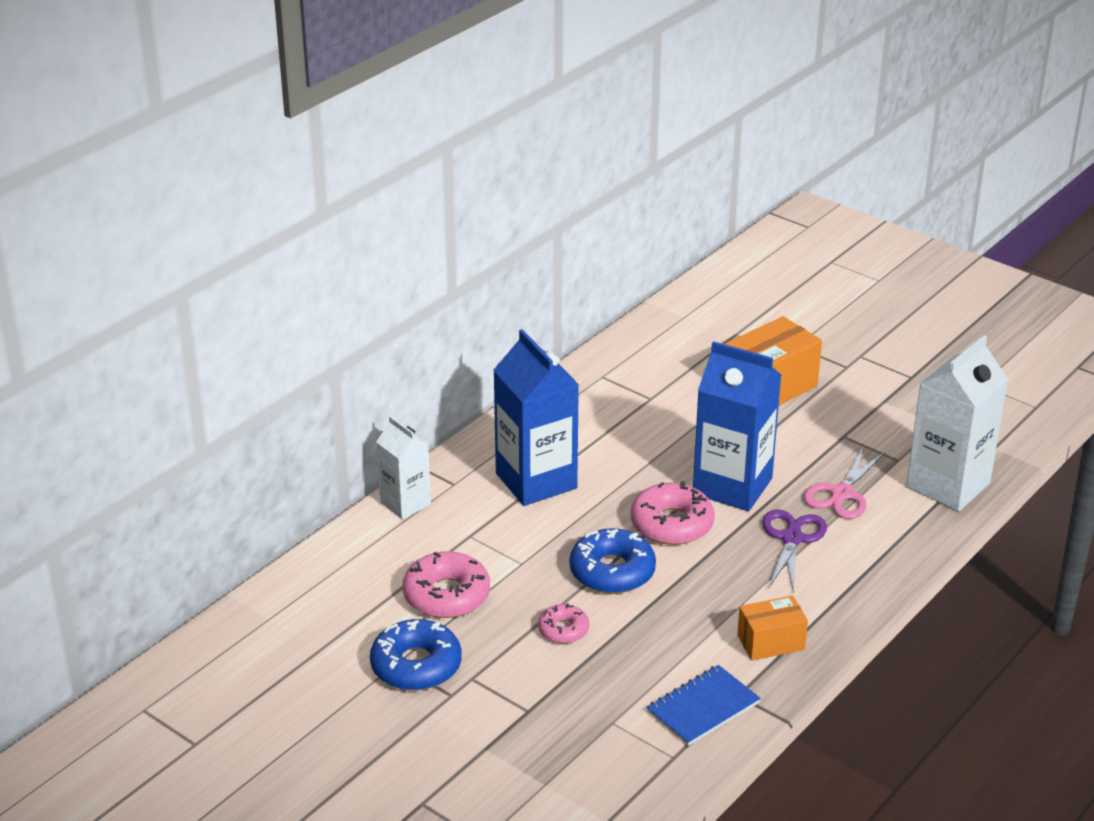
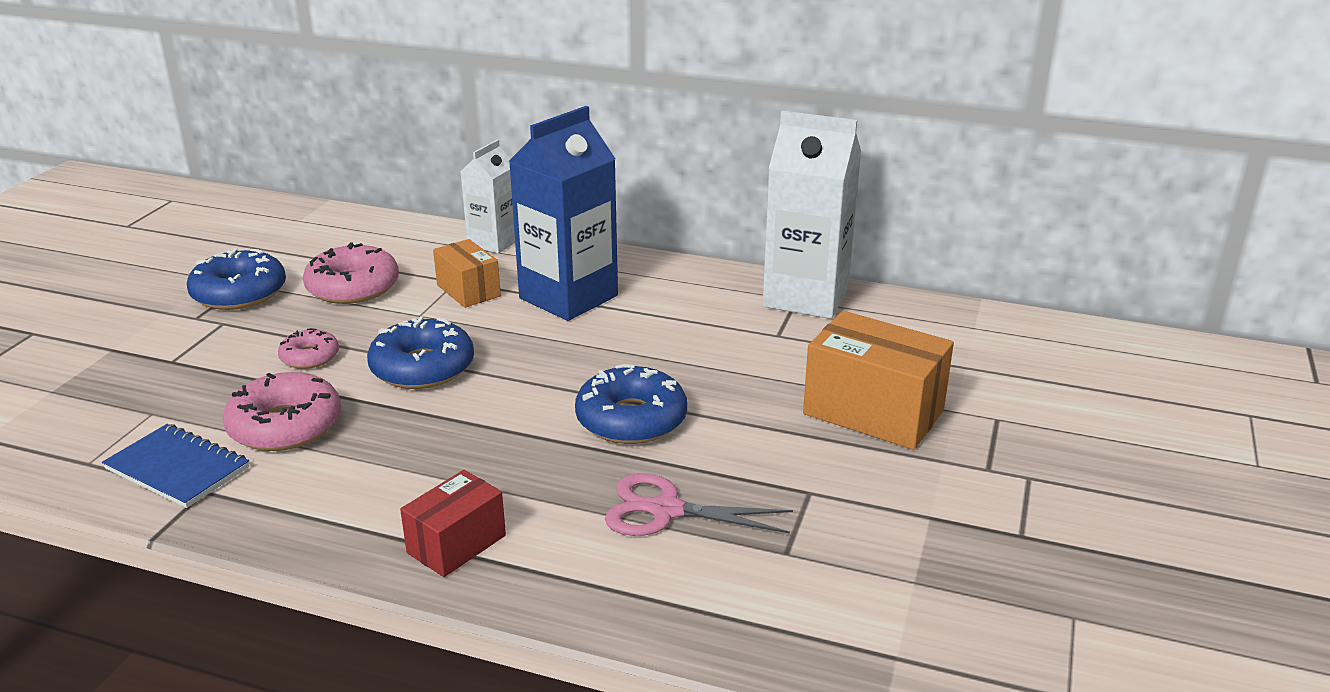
camera: 70 degrees right, 5 degrees down
(671, 524) = (530, 390): pink donut -> pink donut (285, 426)
(732, 486) = (631, 419): blue carton -> blue donut
(770, 642) = (312, 499): orange box -> orange box (468, 290)
(792, 538) = (540, 483): purple scissors -> none
(845, 583) = (456, 544): none -> red box
(948, 485) = (752, 615): white carton -> white carton (806, 297)

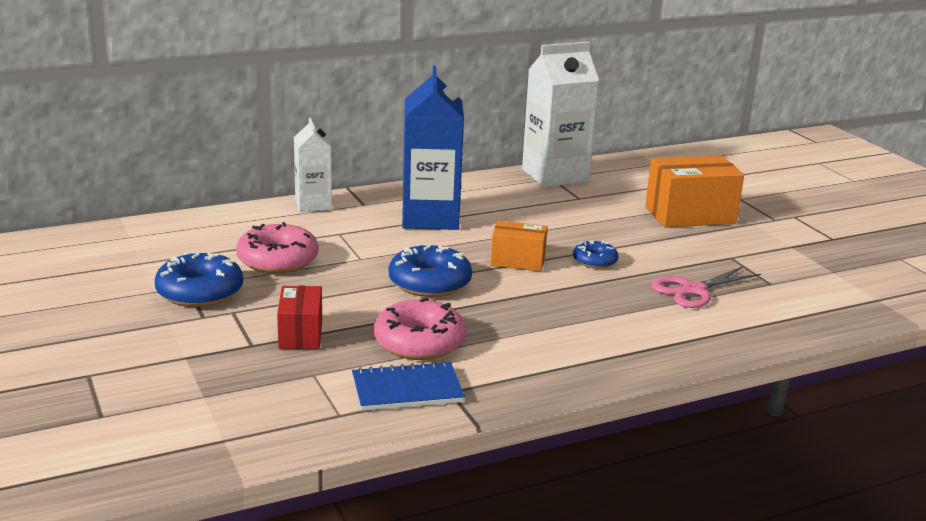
camera: 45 degrees left, 5 degrees down
(310, 357) = (345, 305): pink donut -> none
(456, 544) = (637, 347): red box -> red box (300, 334)
(468, 290) = (361, 235): orange box -> orange box (518, 261)
(631, 419) = (595, 261): blue donut -> blue donut, size x0.57

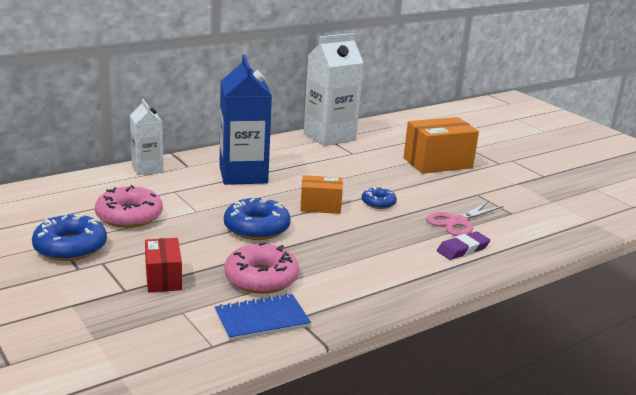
camera: 10 degrees left, 0 degrees up
(689, 324) = (463, 249): none -> purple eraser

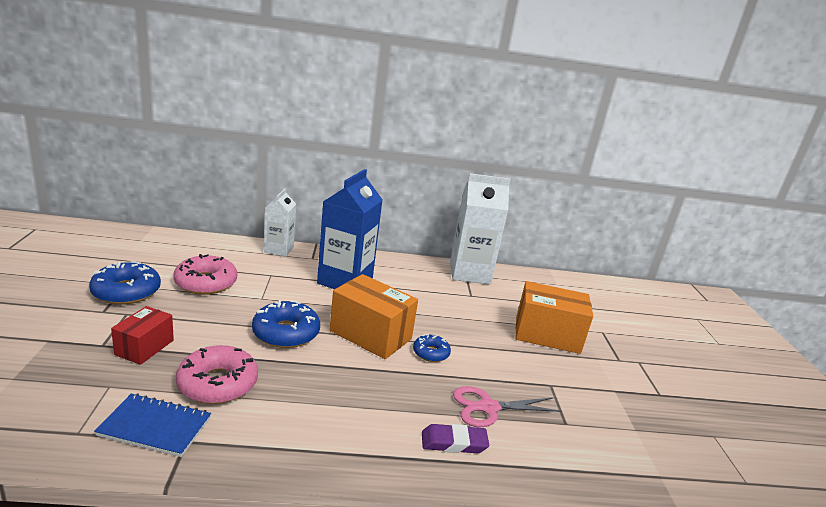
camera: 30 degrees right, 0 degrees up
(320, 206) = (370, 335): orange box -> orange box, size x1.68

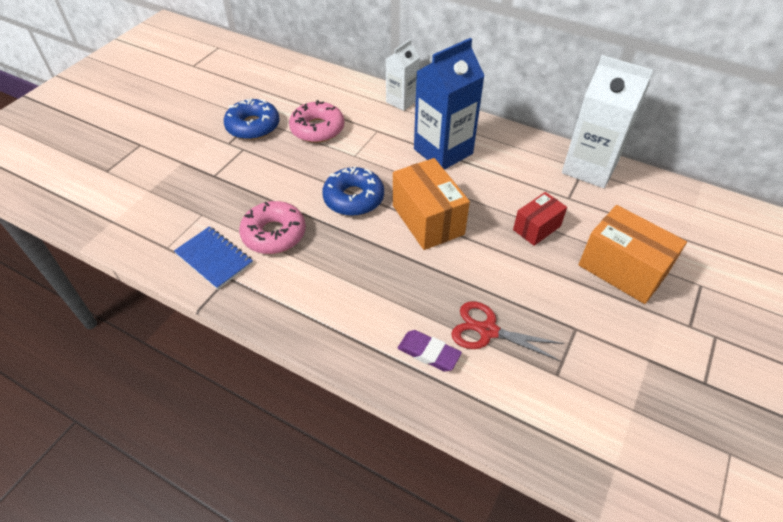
camera: 35 degrees right, 25 degrees up
(144, 347) = (240, 185): red box -> red box (536, 228)
(431, 353) = (473, 255): blue donut -> none
(488, 407) = (487, 330): pink scissors -> red scissors

